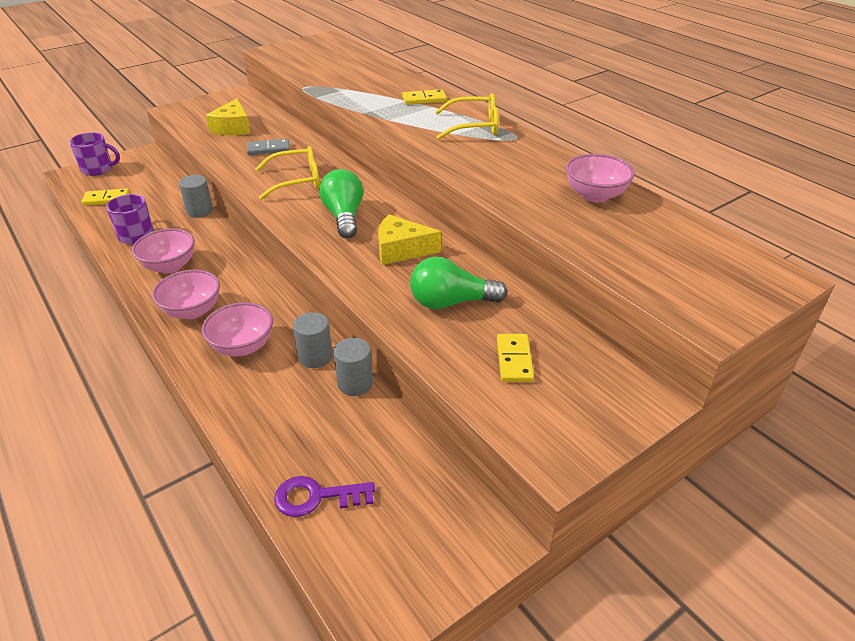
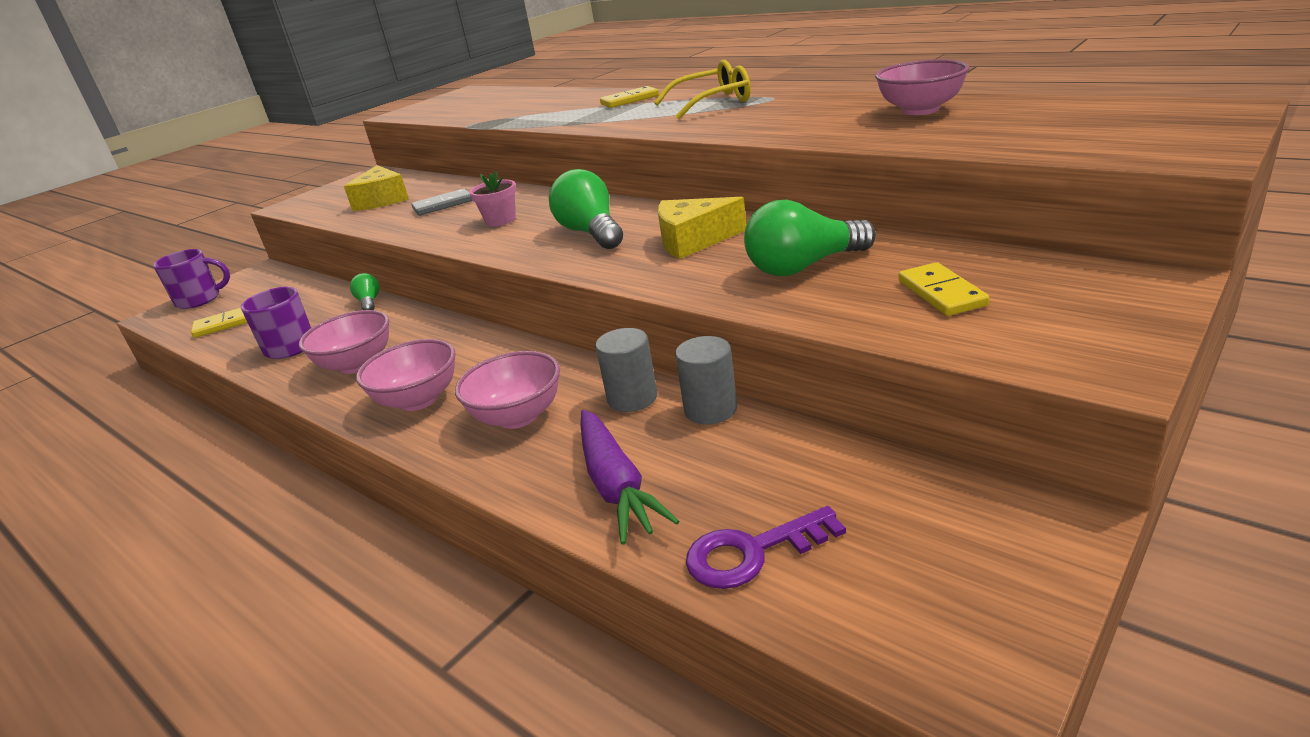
camera: 10 degrees left, 10 degrees down
(200, 211) = (369, 302): grey cylinder -> green light bulb
(270, 422) = (616, 486): none -> purple carrot
(296, 180) = (500, 220): yellow glasses -> pink flower pot

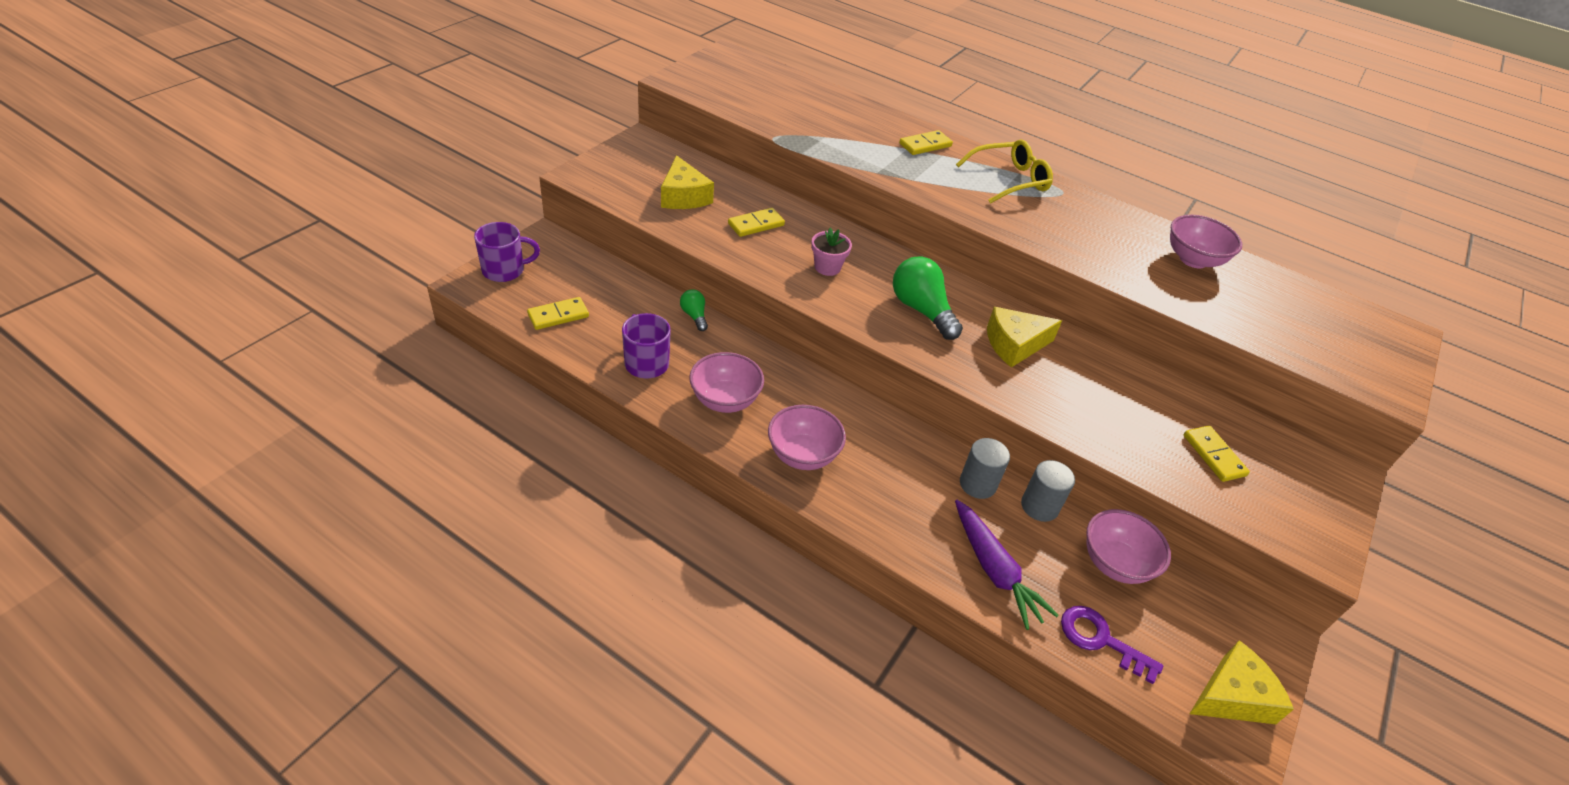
camera: 15 degrees left, 15 degrees up
(443, 205) = (756, 224): grey domino -> yellow domino
(518, 416) = (894, 488): pink bowl -> pink bowl (1115, 563)
(752, 552) = (1100, 640): purple key -> purple key turned 60 degrees clockwise
(804, 266) = (1111, 401): green light bulb -> none
(969, 610) = (1232, 696): none -> yellow cheese

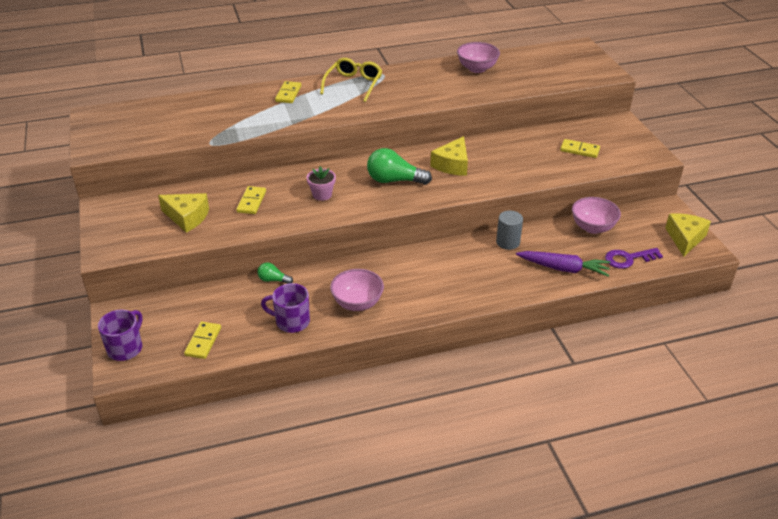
camera: 45 degrees left, 5 degrees down
(803, 455) = (429, 294): pink bowl -> none
(1039, 506) = (540, 230): grey cylinder -> none

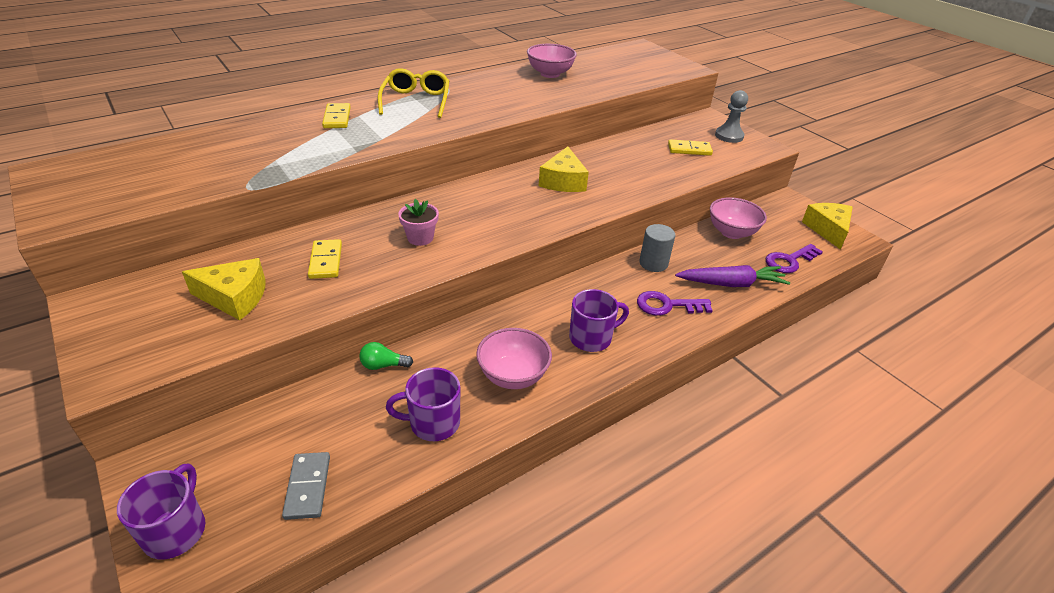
camera: 20 degrees left, 0 degrees up
(203, 342) = (308, 487): yellow domino -> grey domino
(394, 180) = (504, 208): green light bulb -> none
(427, 288) = (591, 338): none -> purple mug
(499, 276) = (667, 305): none -> purple key
(626, 141) = (729, 136): none -> grey pawn

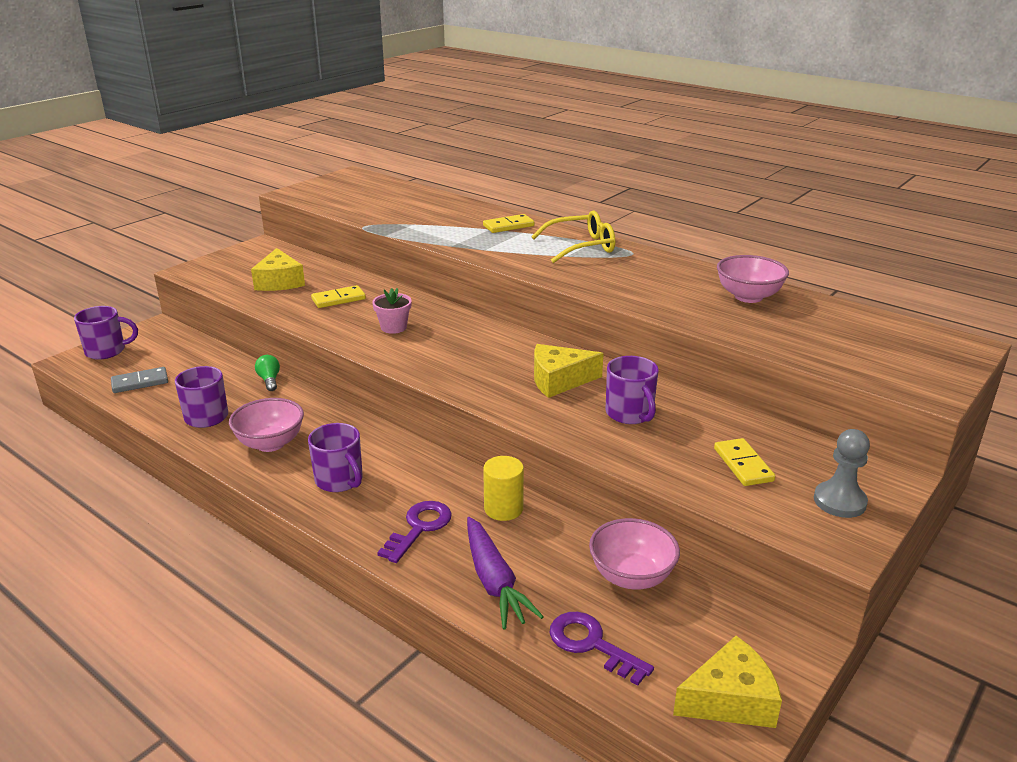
camera: 75 degrees right, 10 degrees down
(620, 167) = (630, 414): none -> purple mug
(653, 263) = (503, 509): grey cylinder -> yellow cylinder
(667, 305) = (419, 528): purple key -> purple key turned 45 degrees clockwise

